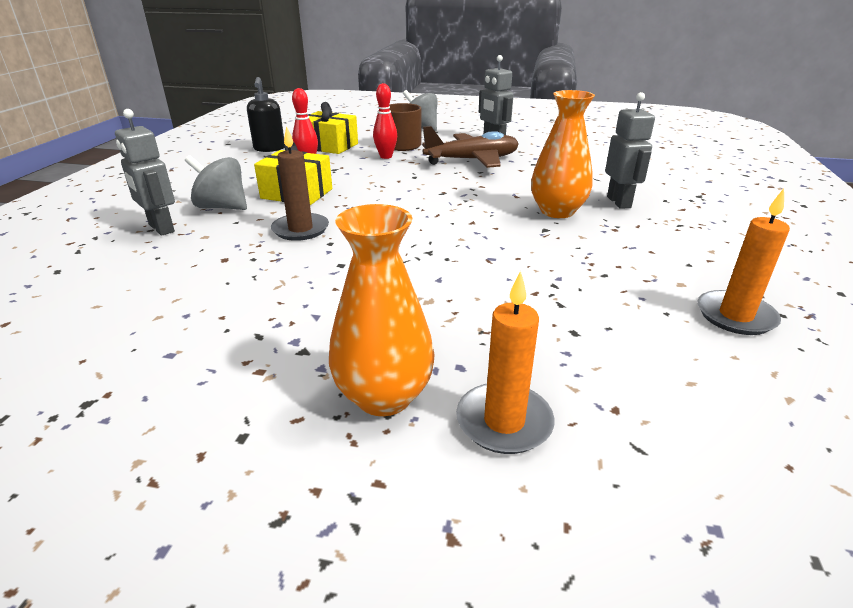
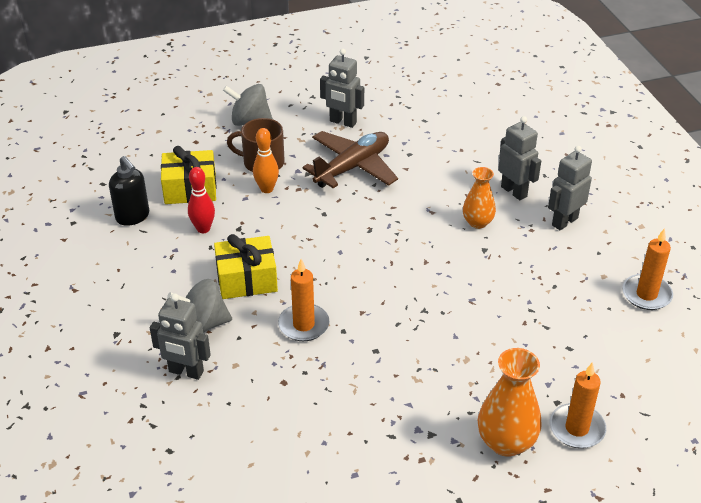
camera: 30 degrees left, 10 degrees up
(300, 229) = (303, 325): brown candle -> orange candle
(386, 156) = (267, 189): red bowling pin -> orange bowling pin
(557, 211) = (477, 222): orange vase -> orange vase, size x0.64
(662, 232) = (564, 221): none -> grey robot

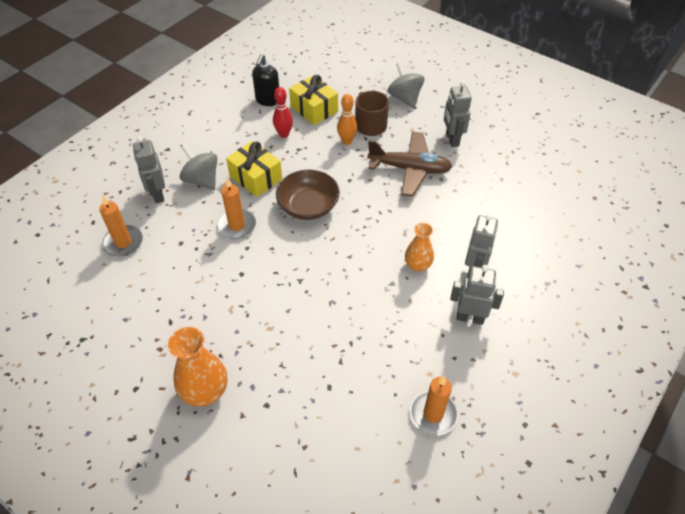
camera: 55 degrees right, 10 degrees up
(330, 259) = (308, 206): none -> brown bowl
(577, 428) = (247, 430): orange candle -> orange candle (123, 242)

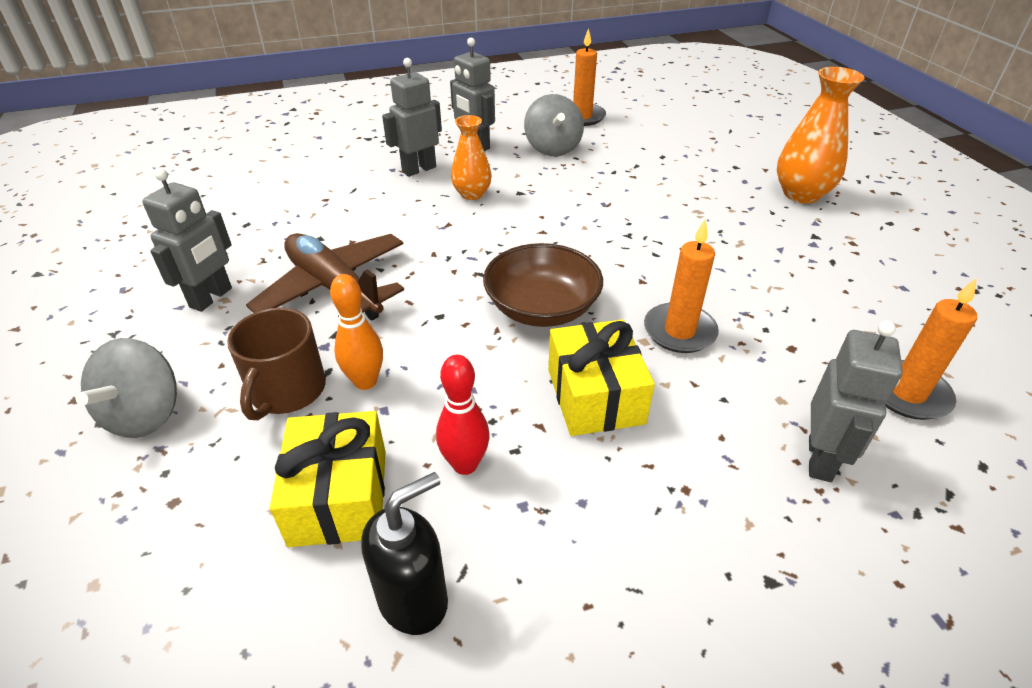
camera: 145 degrees left, 10 degrees down
(202, 180) = (709, 445): grey spinning top -> grey spinning top (552, 148)

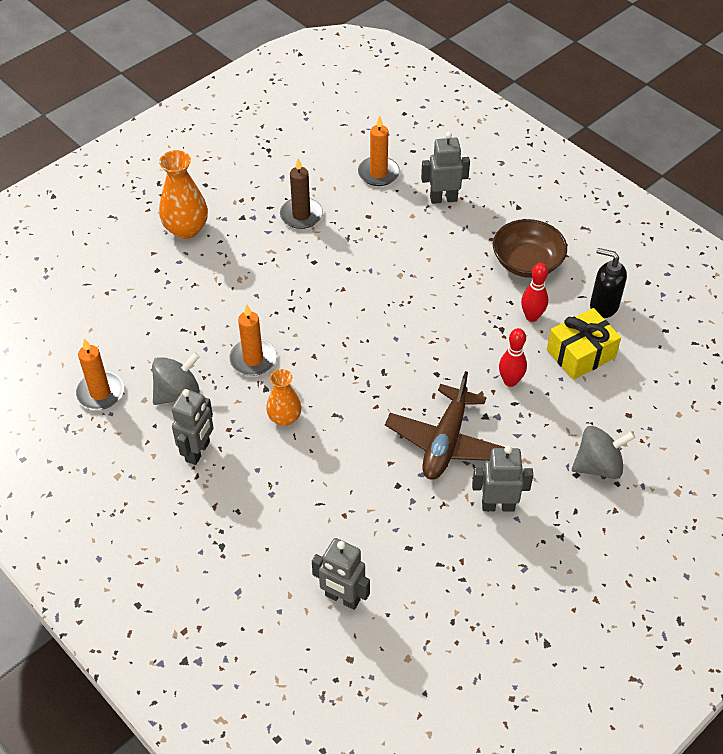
camera: 115 degrees left, 10 degrees up
(287, 390) = (539, 412): brown mug -> none
(365, 381) = (510, 381): orange bowling pin -> red bowling pin
(419, 169) = (262, 473): grey robot -> grey robot (342, 598)
(542, 308) = (399, 327): brown bowl -> brown bowl (527, 262)
(595, 396) = (456, 283): yellow gift -> none
(679, 331) = (382, 262): orange candle -> orange candle (253, 359)
(808, 283) = (301, 215): none -> brown candle

